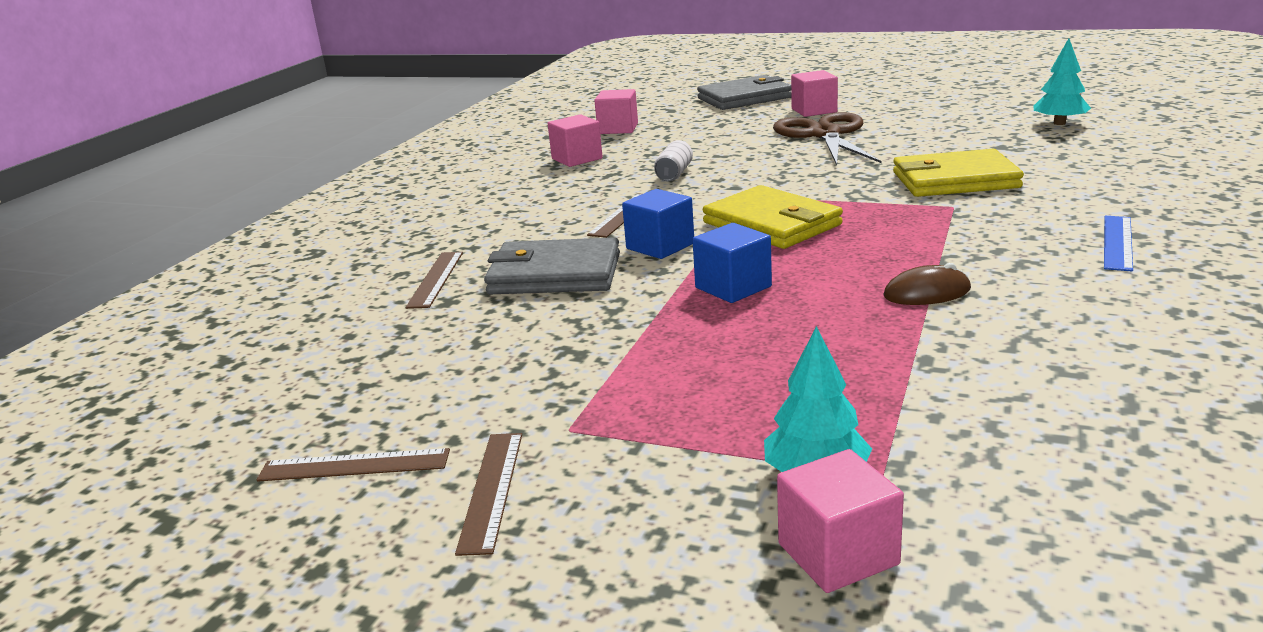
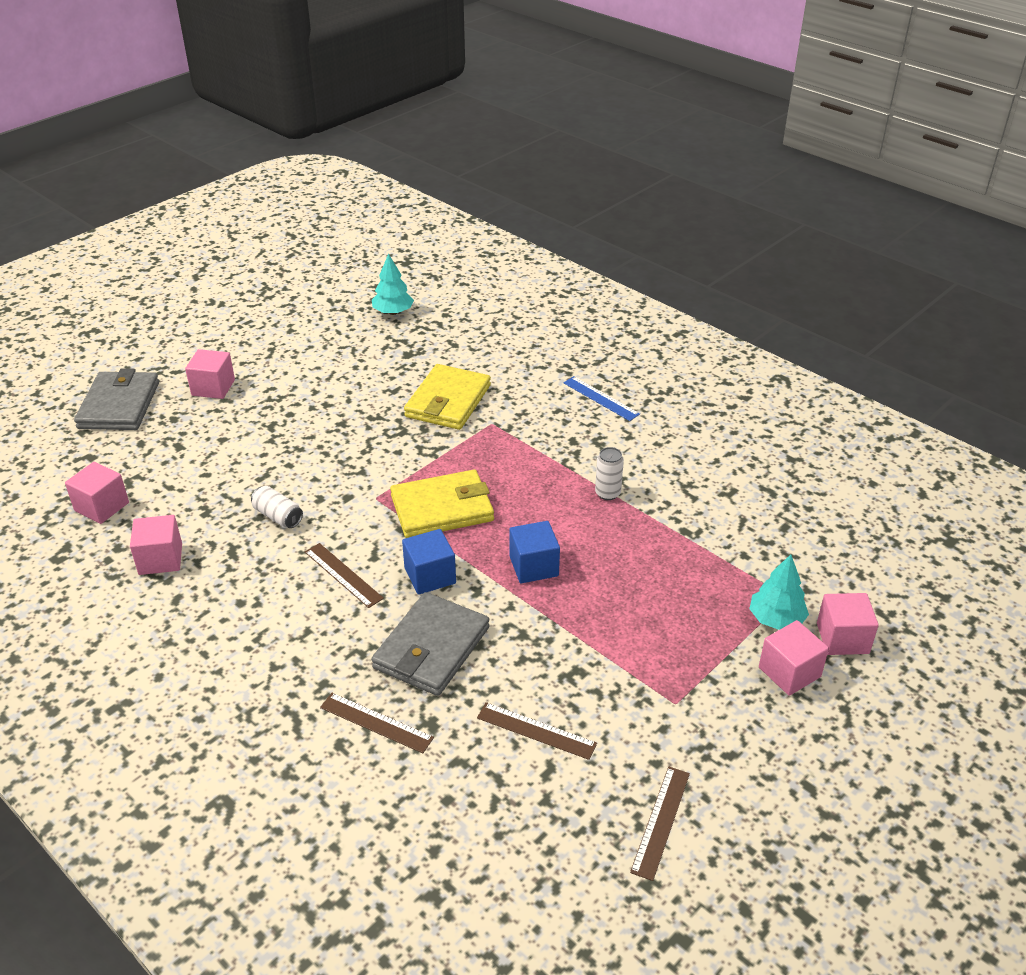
camera: 70 degrees left, 15 degrees up
(491, 490) = (725, 755): brown ruler -> brown ruler (536, 730)
(705, 512) = (789, 672): none -> pink cube
(825, 134) = (282, 408): brown scissors -> none
(927, 292) = (607, 493): brown mouse -> white can

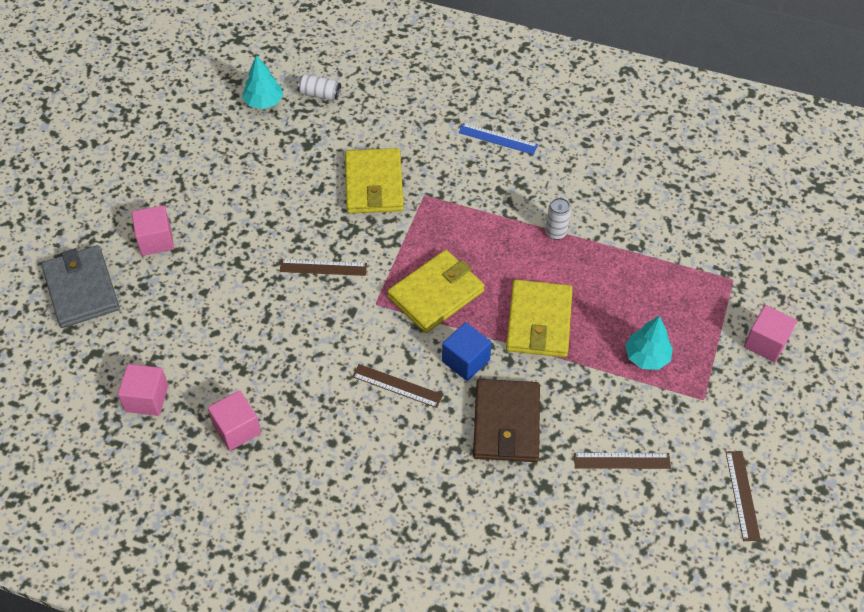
camera: 25 degrees left, 15 degrees up
(278, 516) = (307, 351): white can -> white can (320, 94)
(376, 722) = (505, 502): brown ruler -> brown ruler (323, 267)
(431, 648) = (506, 423): grey wallet -> brown wallet
(534, 566) = (539, 321): blue cube -> yellow wallet
(776, 619) = (735, 301): turquoise tree -> turquoise tree (646, 357)
(842, 638) = (787, 300): pink cube -> none

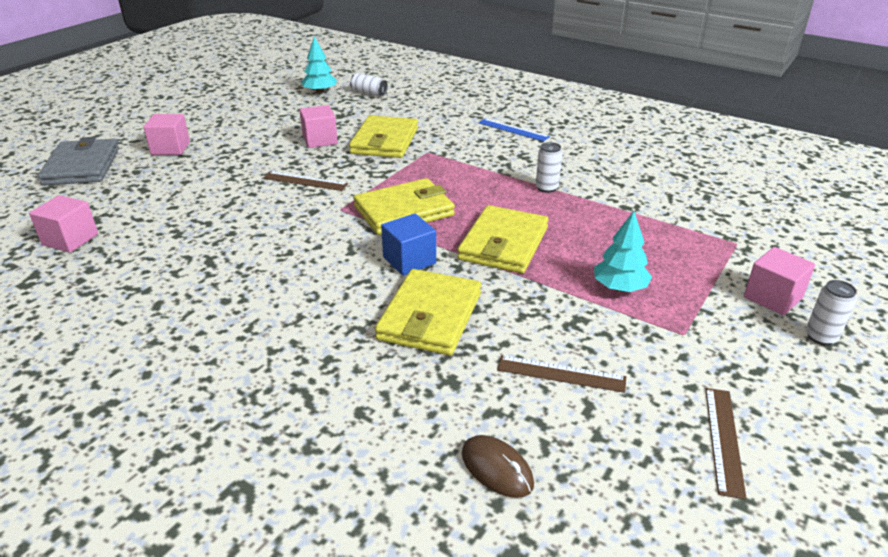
camera: 15 degrees right, 20 degrees down
(237, 429) = (136, 274): pink cube -> pink cube (320, 140)
(397, 386) = (324, 268): brown ruler -> none
(506, 423) = (430, 316): brown wallet -> yellow wallet
(599, 555) = (497, 468): none -> brown mouse
(802, 380) = (821, 337): none -> white can

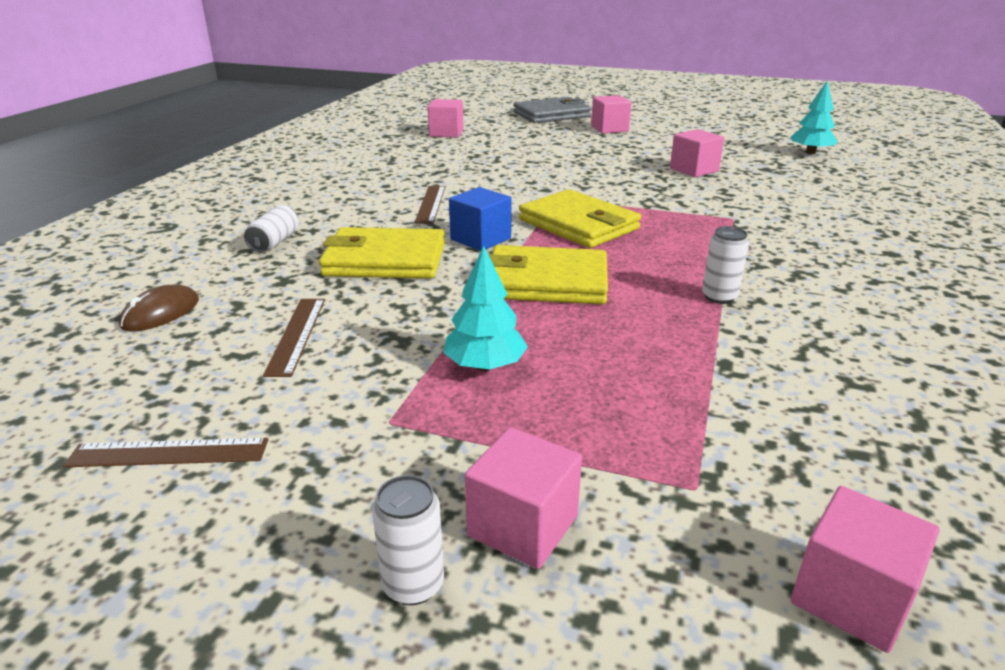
camera: 75 degrees right, 5 degrees down
(305, 181) = (600, 178): brown ruler -> brown ruler (431, 204)
(369, 93) = (848, 171): white can -> white can (275, 242)
(384, 141) = (731, 195): yellow wallet -> none
(513, 130) = (877, 259): blue ruler -> none
(799, 227) = (850, 597): none -> pink cube

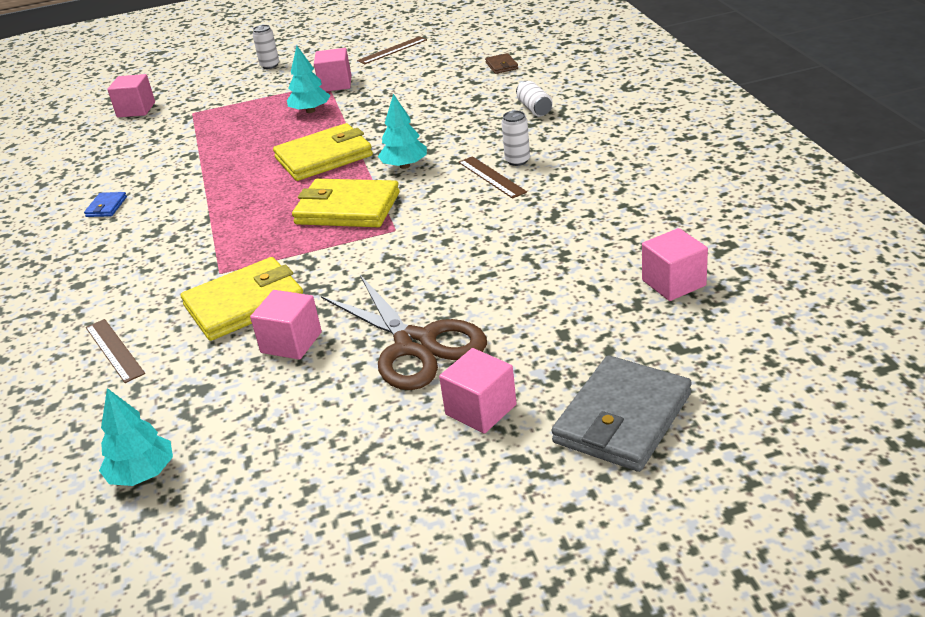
camera: 150 degrees right, 5 degrees up
(161, 313) = (501, 66): brown mouse -> brown wallet
(297, 335) = (417, 85): brown ruler -> brown ruler (114, 350)
(384, 260) = (443, 128): yellow wallet -> yellow wallet (245, 303)
(480, 239) = (404, 166): blue cube -> turquoise tree
(523, 526) = (248, 84): pink cube -> pink cube (335, 84)
(616, 150) = (415, 345): none -> brown scissors
(719, 297) = (207, 191): white can -> white can (517, 161)
(877, 330) = (106, 207): none -> blue wallet

